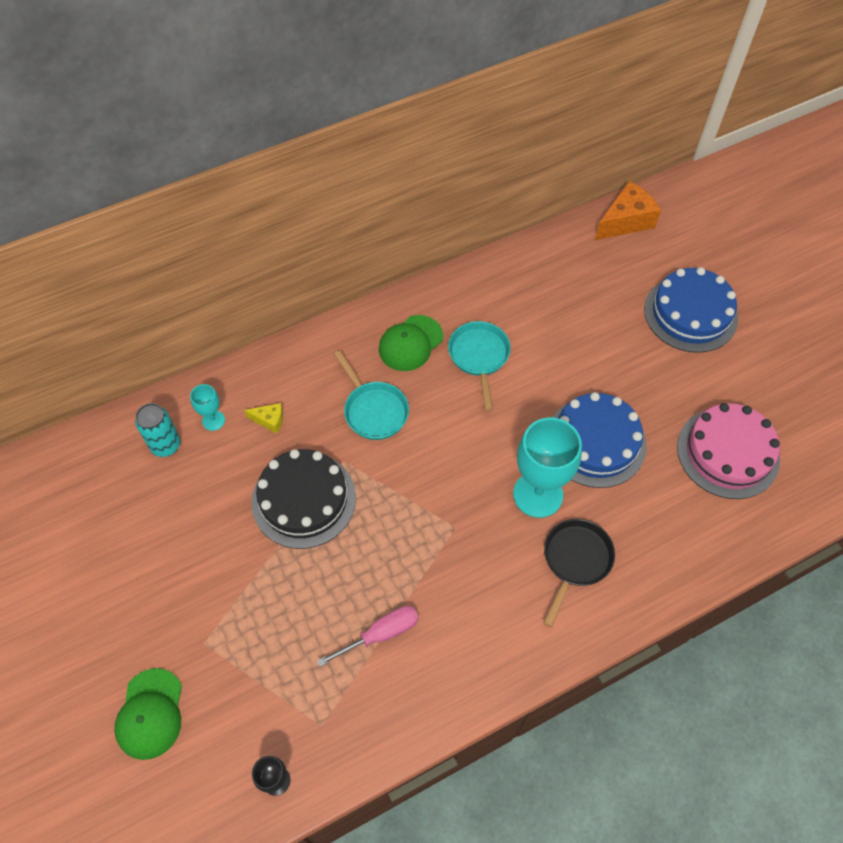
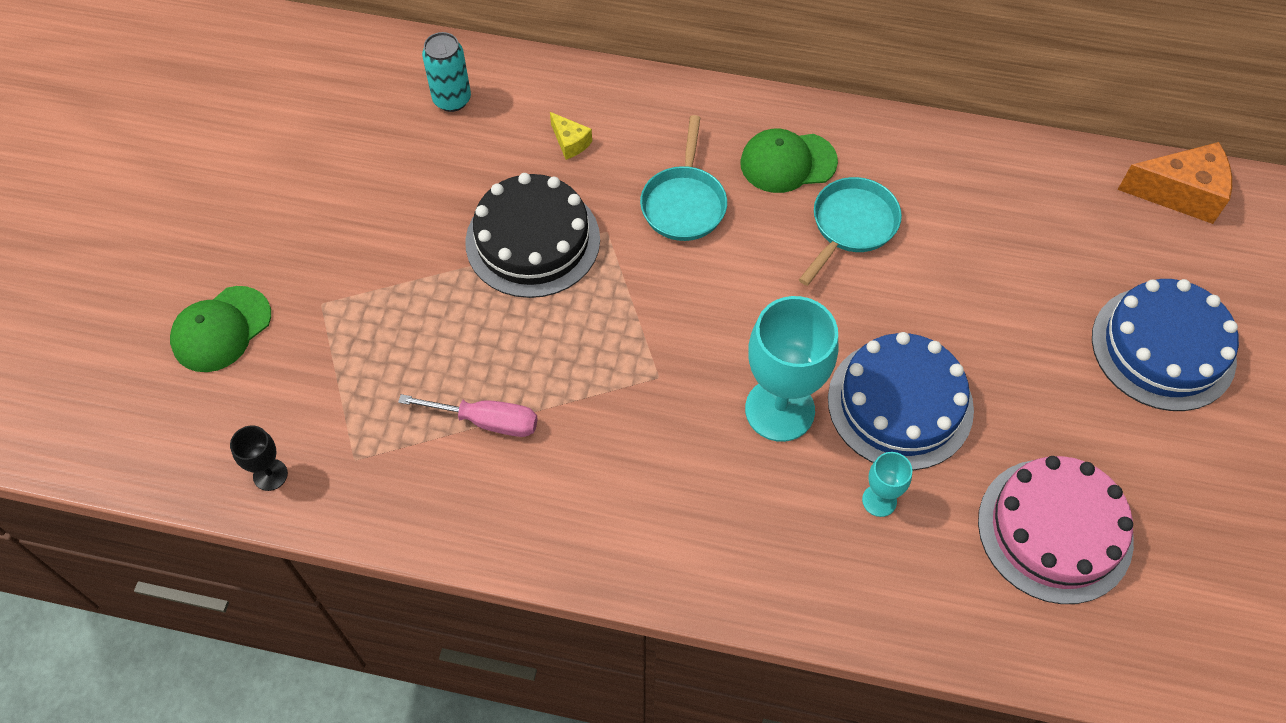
camera: 40 degrees right, 0 degrees up
(213, 420) = (516, 106): turquoise goblet -> turquoise goblet (879, 500)
(575, 560) = (755, 506): black pan -> none

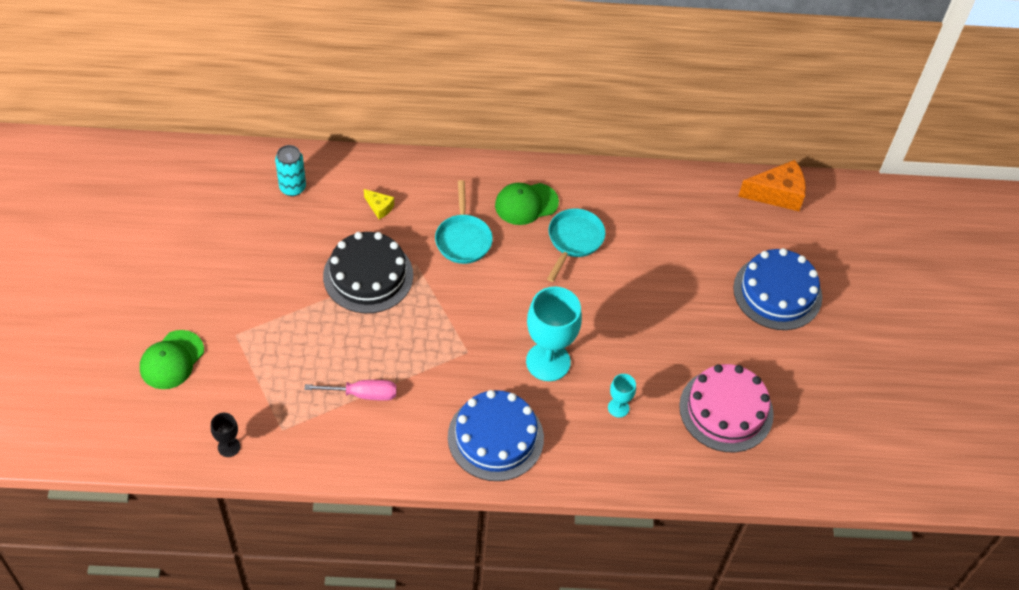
camera: 15 degrees left, 5 degrees down
(900, 404) = (622, 348): blue cake -> blue cake (495, 437)

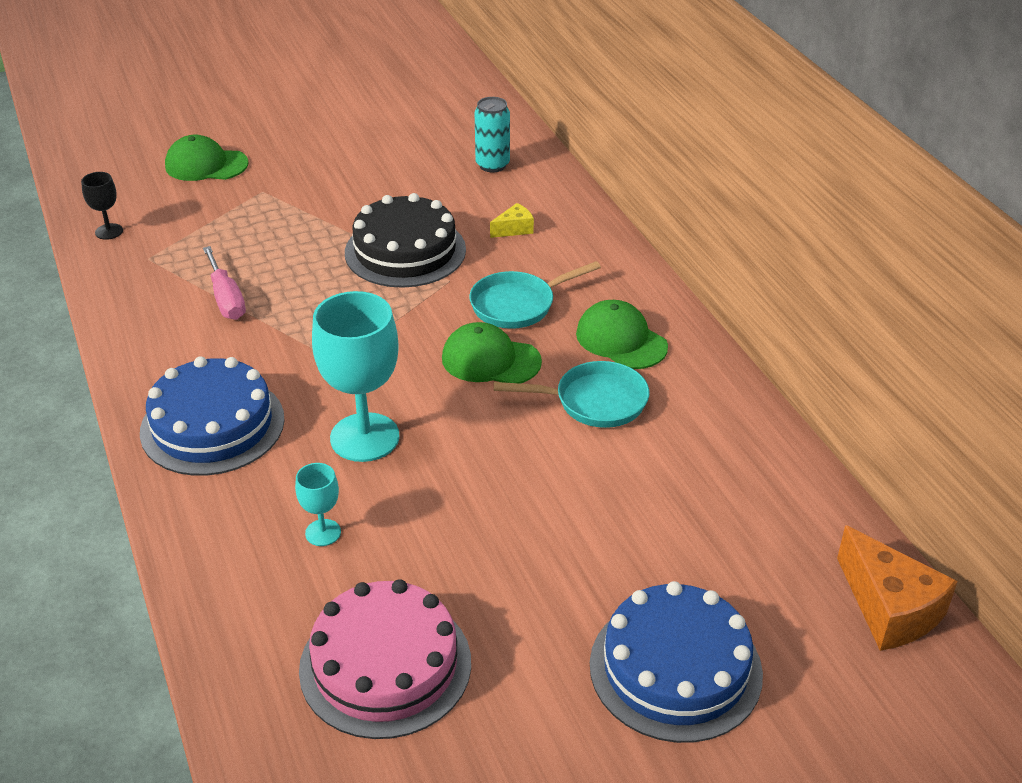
camera: 70 degrees right, 15 degrees down
(379, 207) = (514, 229): yellow cheese -> yellow cheese turned 135 degrees counterclockwise
(510, 274) = (490, 360): none -> green cap

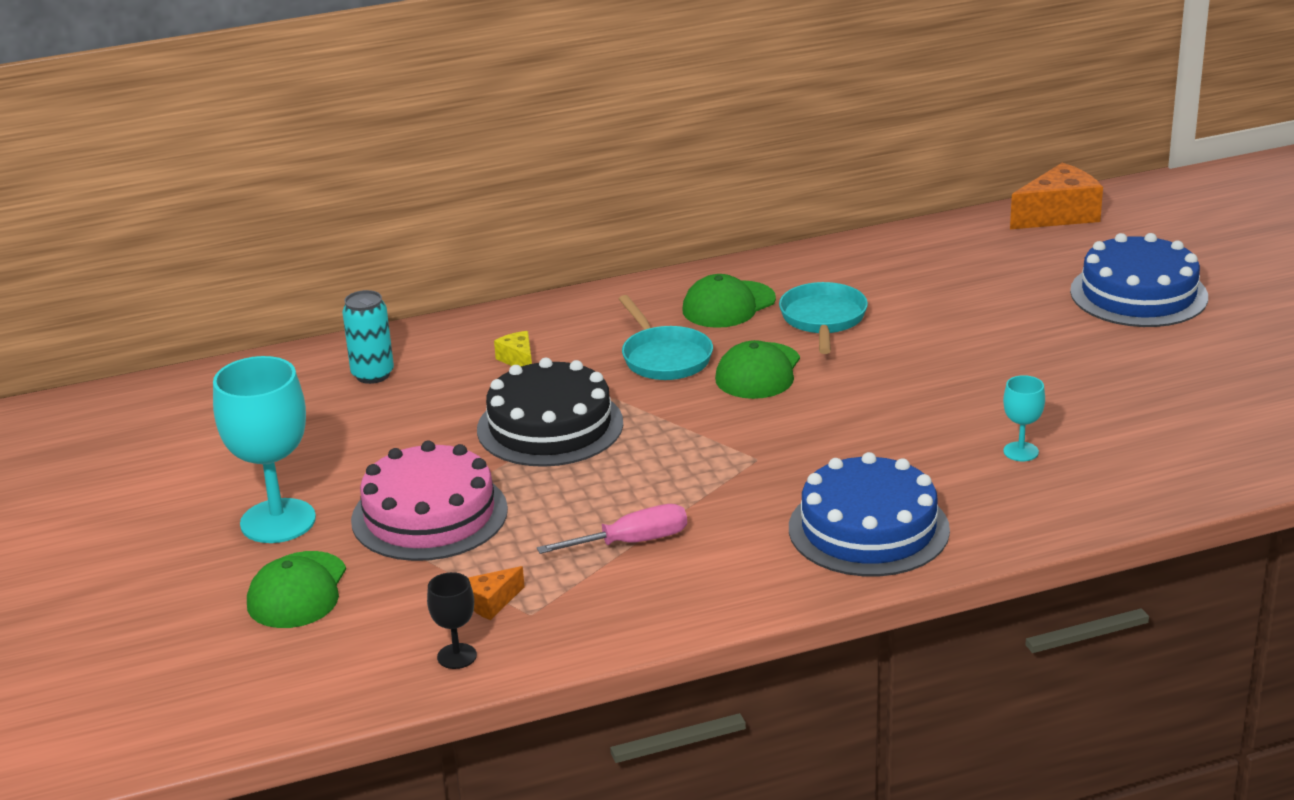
camera: 85 degrees left, 10 degrees down
(167, 241) = (492, 602): none -> orange cheese
(364, 437) = (882, 436): turquoise goblet -> turquoise goblet (278, 521)
(385, 665) = (1171, 413): pink cake -> pink cake (429, 515)

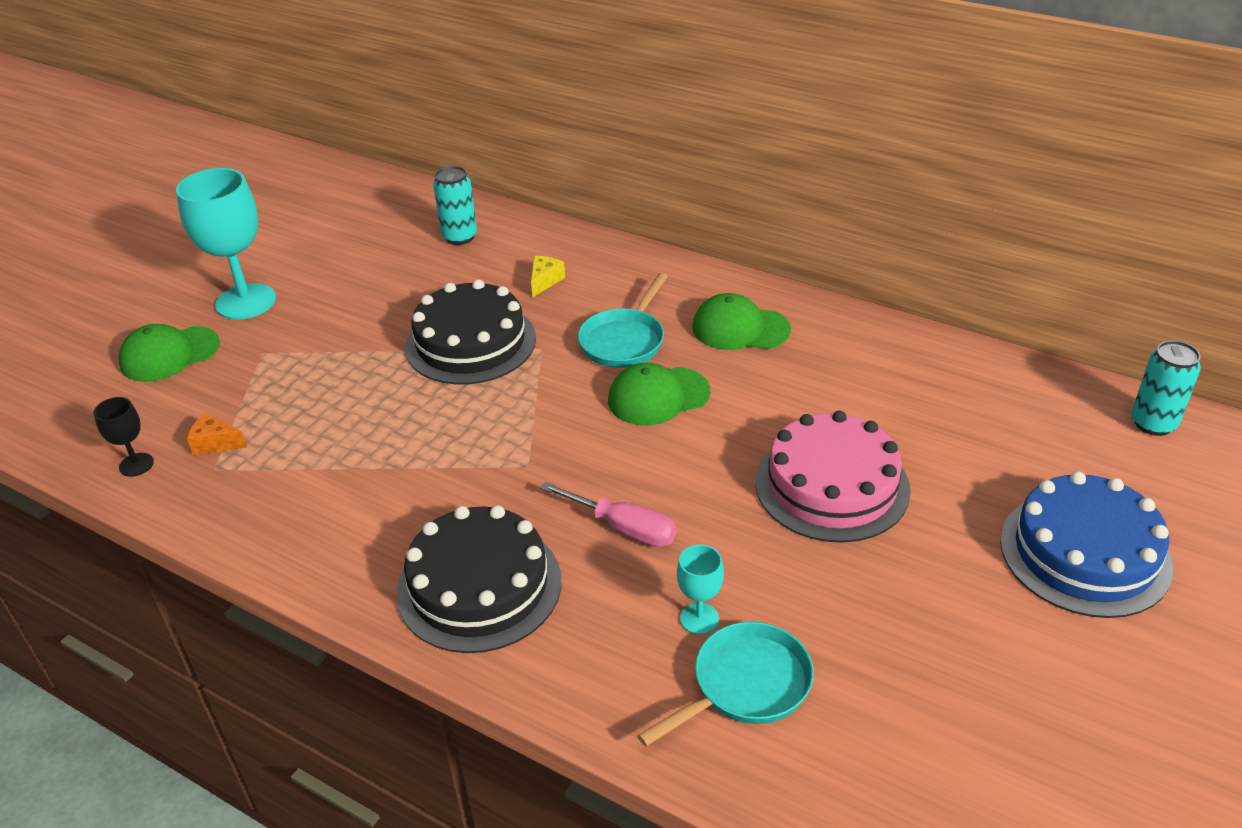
camera: 50 degrees right, 10 degrees up
(429, 515) = (305, 355): pink cake -> pink cake (832, 485)
(631, 542) = (348, 466): pink screwdriver -> pink screwdriver (623, 528)
(823, 319) = (780, 386): turquoise pan -> turquoise pan (745, 685)
(868, 529) = (479, 586): blue cake -> black cake
(1058, 215) = (1153, 423): orange cheese -> turquoise can

